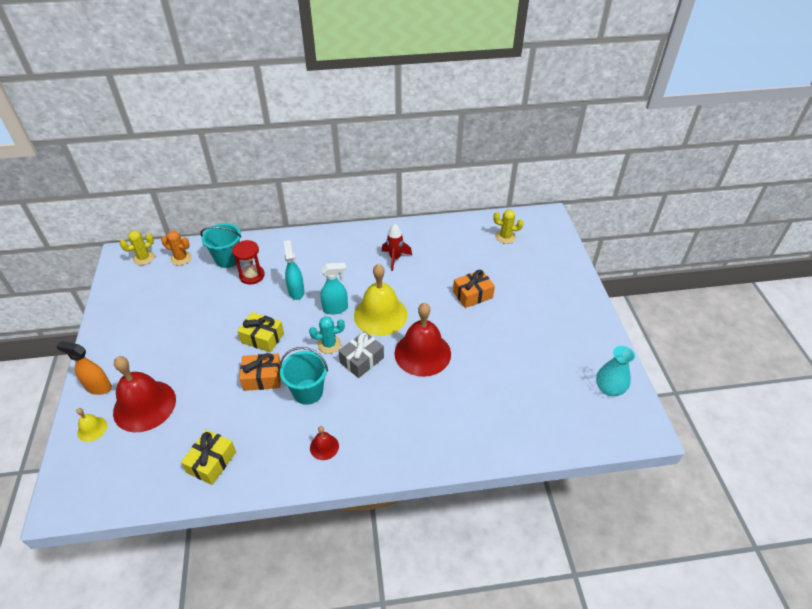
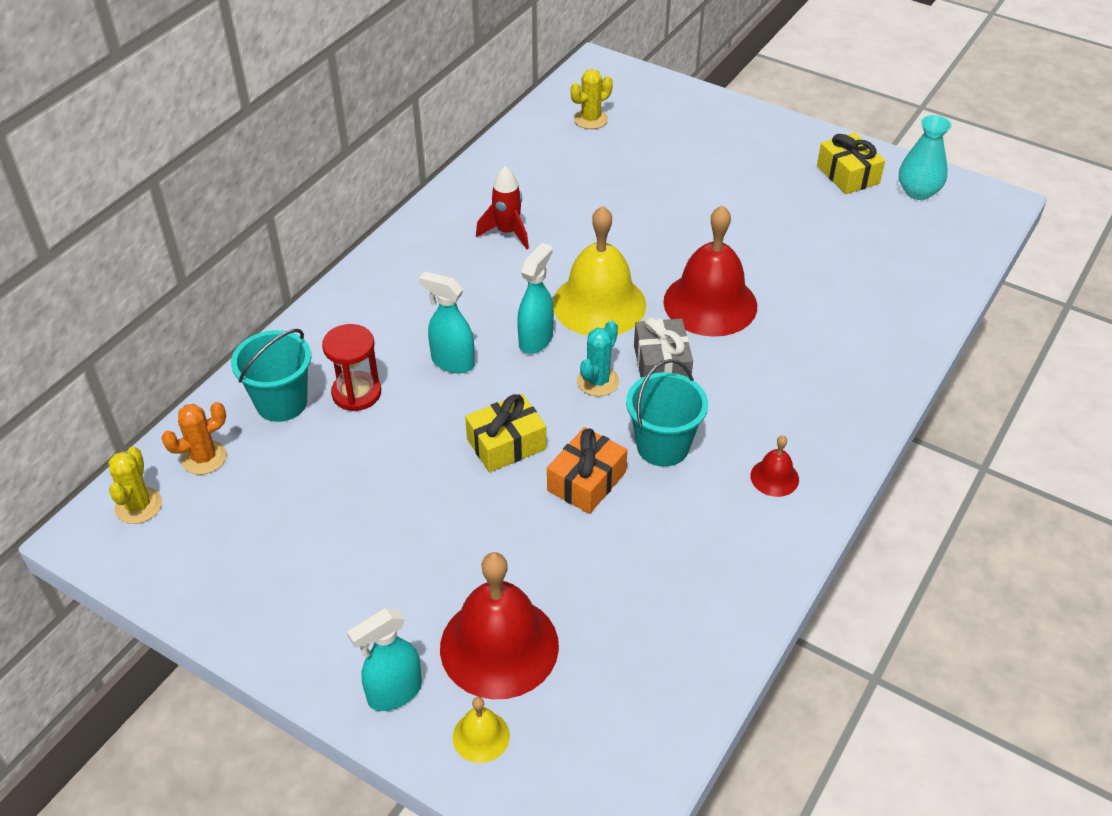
camera: 50 degrees left, 0 degrees up
(98, 387) = (394, 693): orange spray bottle -> turquoise spray bottle
(211, 462) = (690, 610): yellow gift -> yellow gift (847, 174)
(472, 295) = (659, 205): orange gift -> none

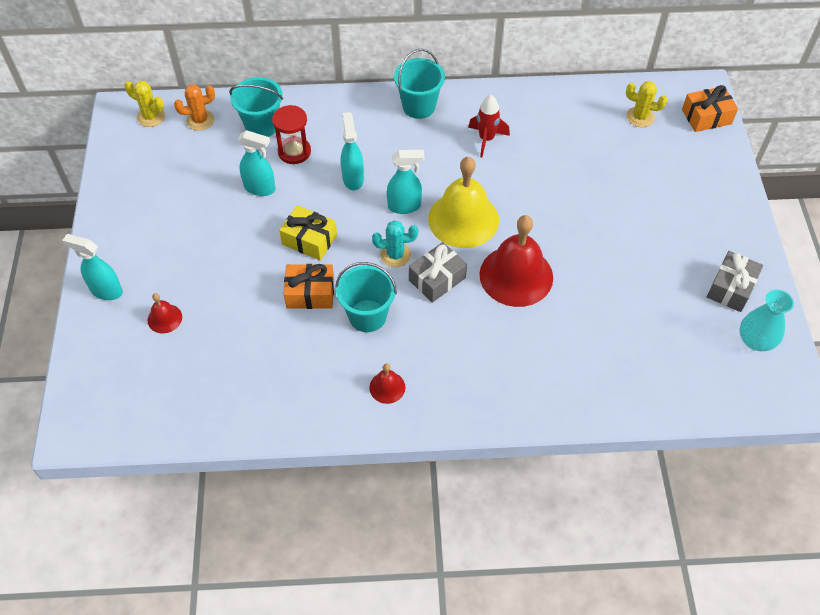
camera: 55 degrees right, 10 degrees up
(138, 506) = (151, 117): yellow cactus -> yellow cactus turned 60 degrees clockwise
(204, 458) = (200, 120): orange cactus -> orange cactus turned 45 degrees counterclockwise
(381, 452) = (260, 188): none -> turquoise spray bottle
(404, 258) = (419, 106): none -> turquoise bucket
(481, 736) = (103, 343): yellow bell -> none
(499, 646) = (164, 318): red bell -> red bell, size x0.46
(634, 82) = (706, 117): none -> orange gift
(847, 174) = (731, 288): yellow gift -> grey gift

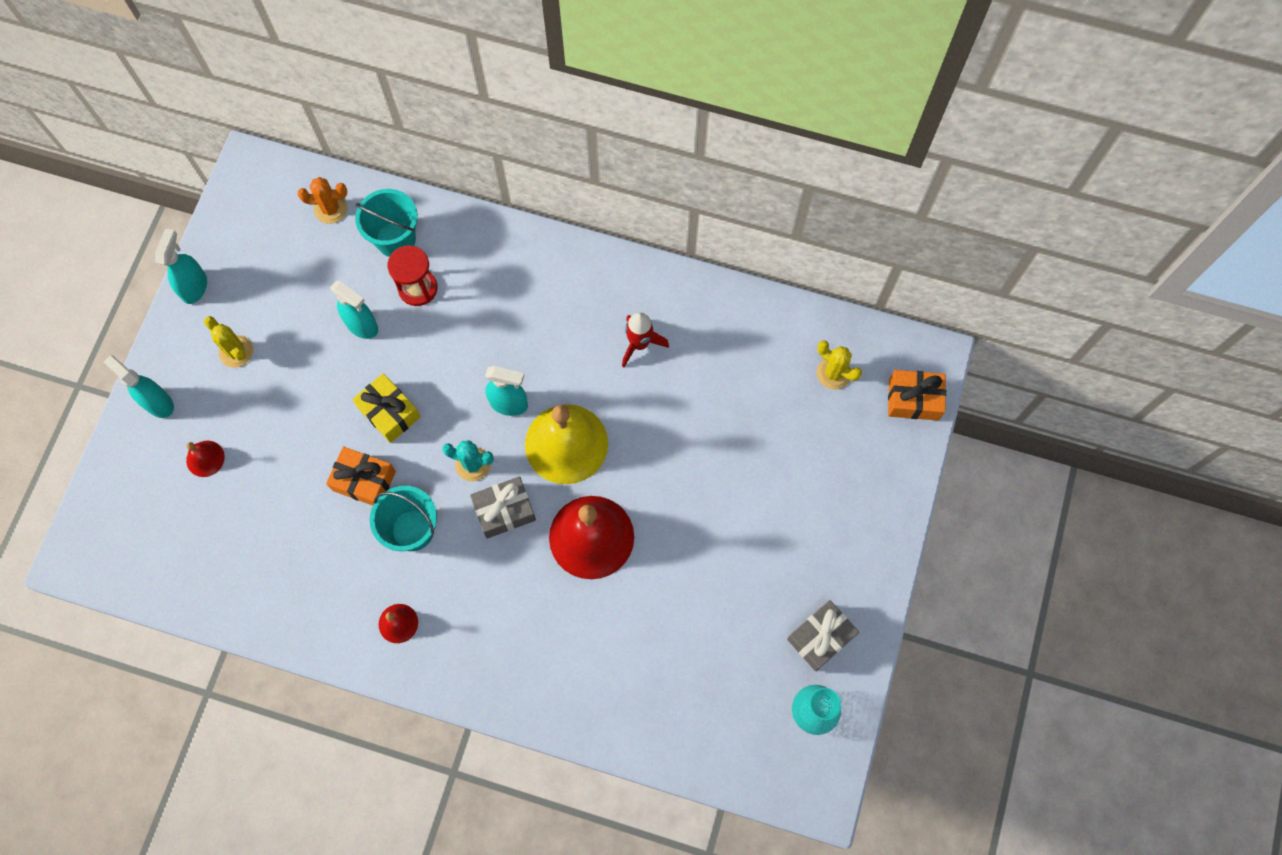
camera: 20 degrees right, 15 degrees up
(151, 117) = (279, 186): yellow cactus -> yellow cactus (236, 351)
(353, 178) = (468, 347): turquoise spray bottle -> turquoise spray bottle (194, 287)
(419, 106) = (582, 271): turquoise bucket -> none

